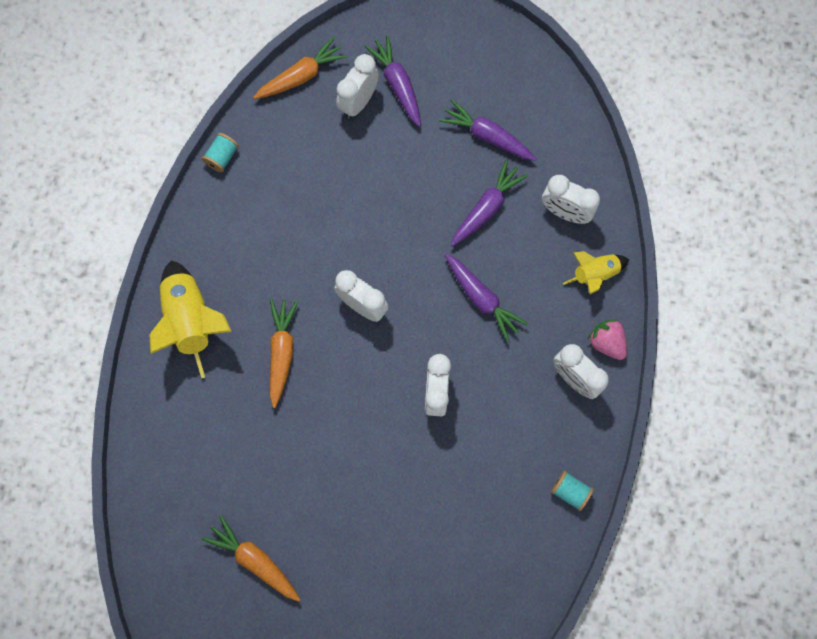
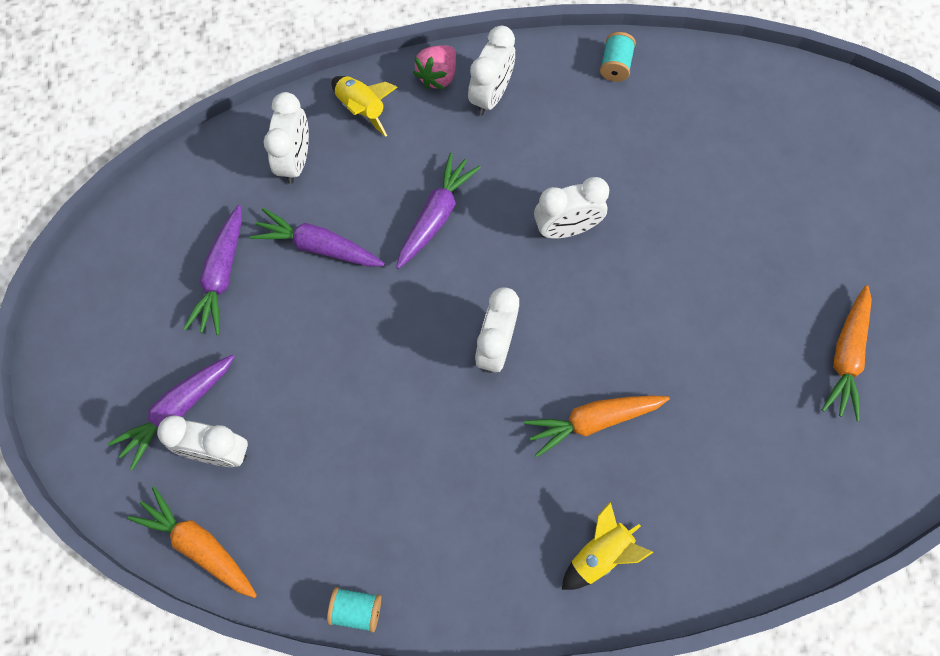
camera: 110 degrees left, 5 degrees down
(192, 320) = (600, 554): yellow rocket -> yellow rocket, size x0.57

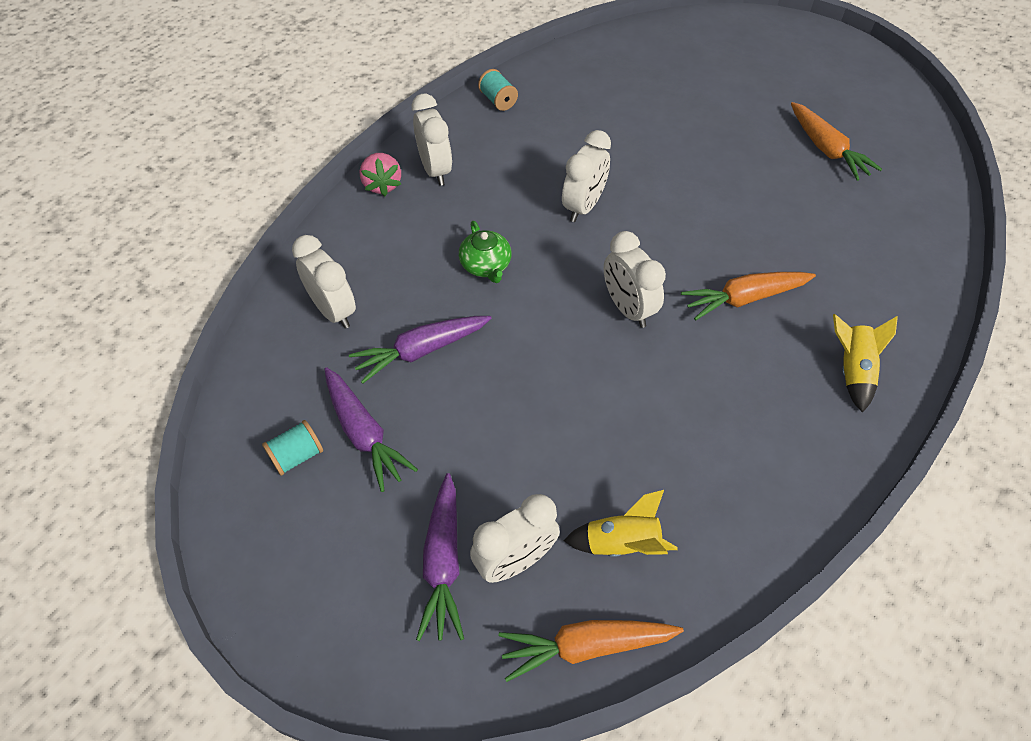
camera: 45 degrees left, 15 degrees down
(356, 610) = (758, 566): turquoise spool -> turquoise spool (297, 456)
(362, 109) = (348, 242): yellow rocket -> yellow rocket (621, 544)
(435, 216) = (486, 265): purple carrot -> green teapot
(593, 421) = (744, 299): orange carrot -> orange carrot turned 45 degrees clockwise

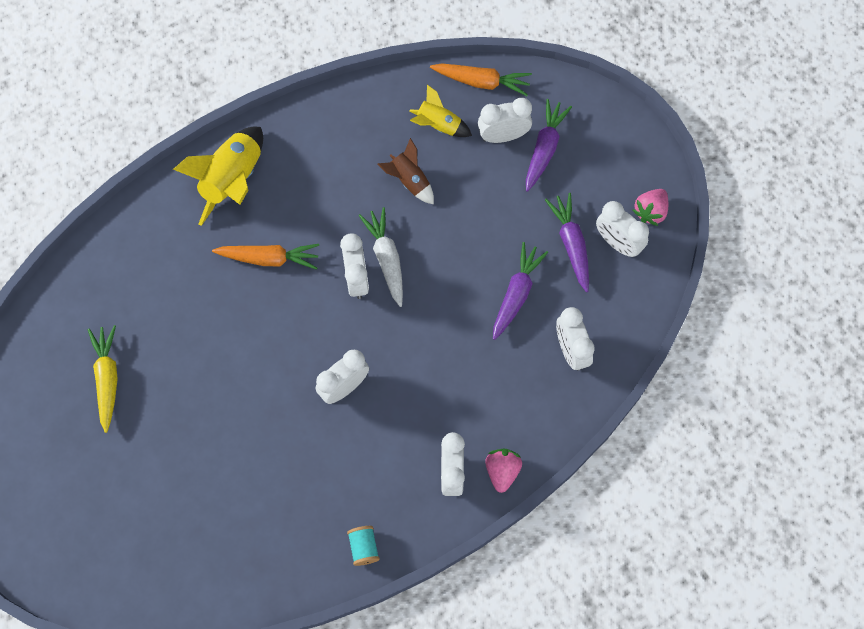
camera: 160 degrees left, 15 degrees up
(253, 517) = (650, 211): none -> pink strawberry
(297, 456) = (617, 243): turquoise spool -> white clock
(421, 351) = (516, 294): purple carrot -> purple carrot turned 60 degrees counterclockwise
(486, 265) = (445, 353): green teapot -> none
(603, 341) = (386, 259): none -> white carrot
(623, 446) = (409, 180): none -> brown rocket
(826, 149) = (107, 379): orange carrot -> yellow carrot
(852, 370) = (232, 180): yellow rocket -> yellow rocket, size x1.74

